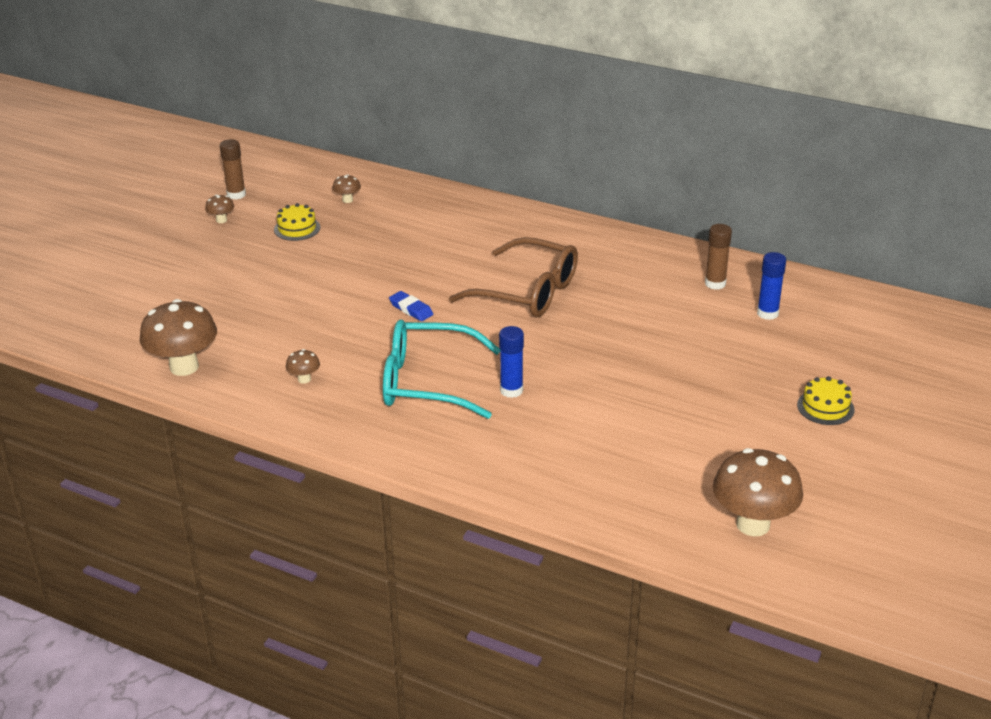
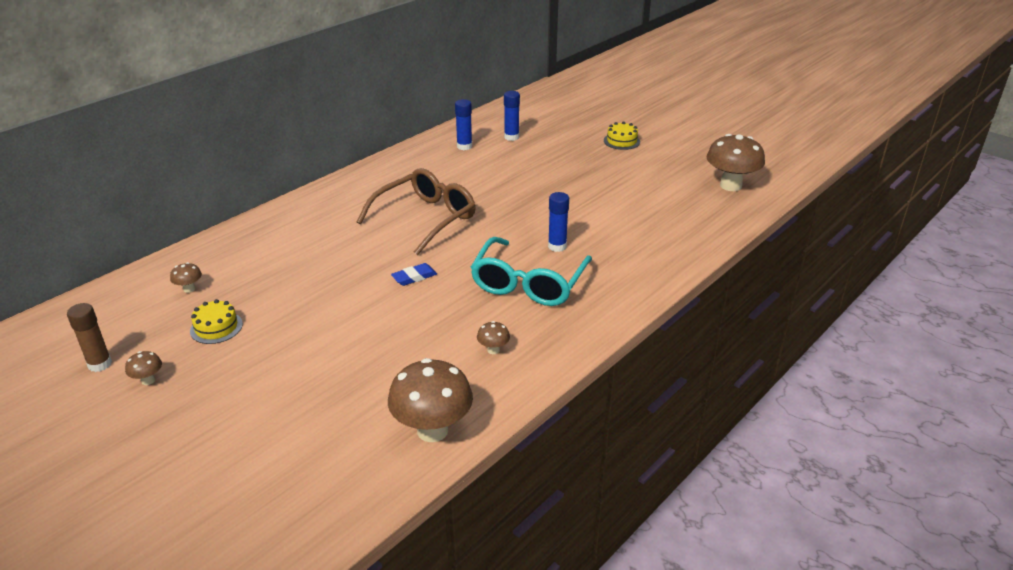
camera: 75 degrees left, 0 degrees up
(715, 284) = (464, 146): brown glue stick -> blue glue stick

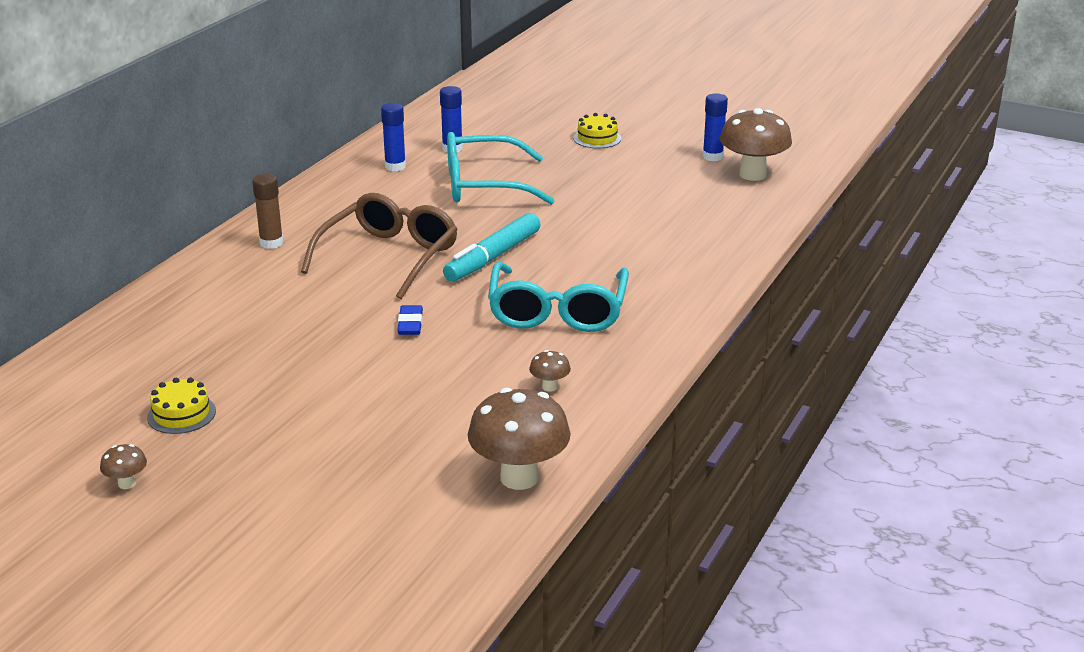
camera: 15 degrees left, 5 degrees down
(100, 364) = (48, 477): brown glue stick -> brown glue stick (271, 243)
(189, 289) = (116, 377): brown mushroom -> none
(414, 277) = (410, 324): blue eraser -> blue eraser turned 45 degrees counterclockwise
(500, 229) = (493, 257): none -> turquoise marker
(521, 169) = (484, 185): none -> turquoise glasses
(557, 246) = (572, 267): blue glue stick -> blue glue stick (712, 157)

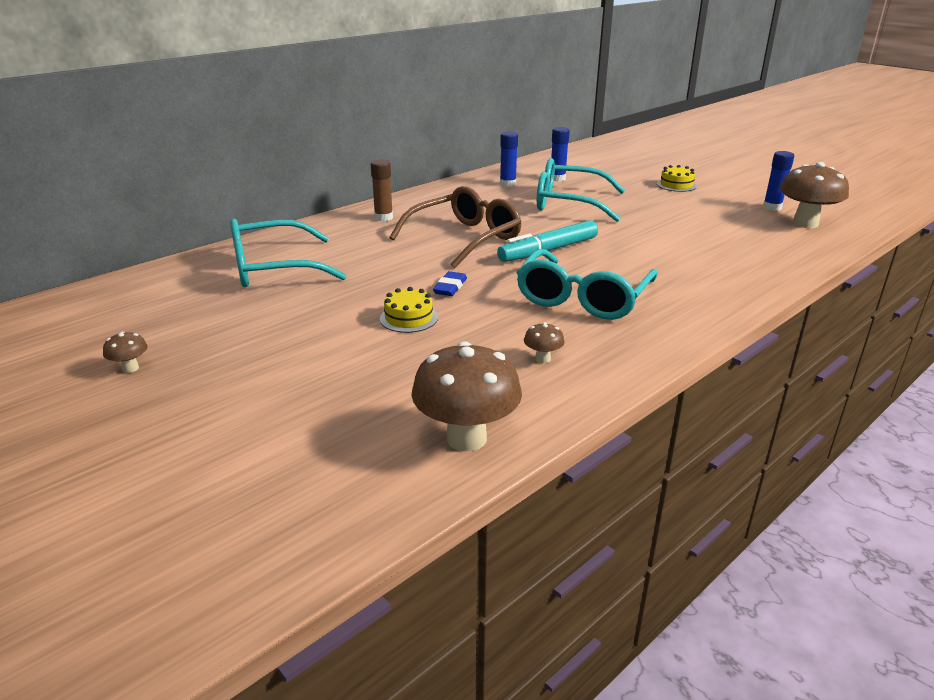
camera: 20 degrees right, 0 degrees up
(181, 414) = (220, 322): yellow cake -> yellow cake (409, 318)
(187, 337) = (273, 268): none -> turquoise glasses

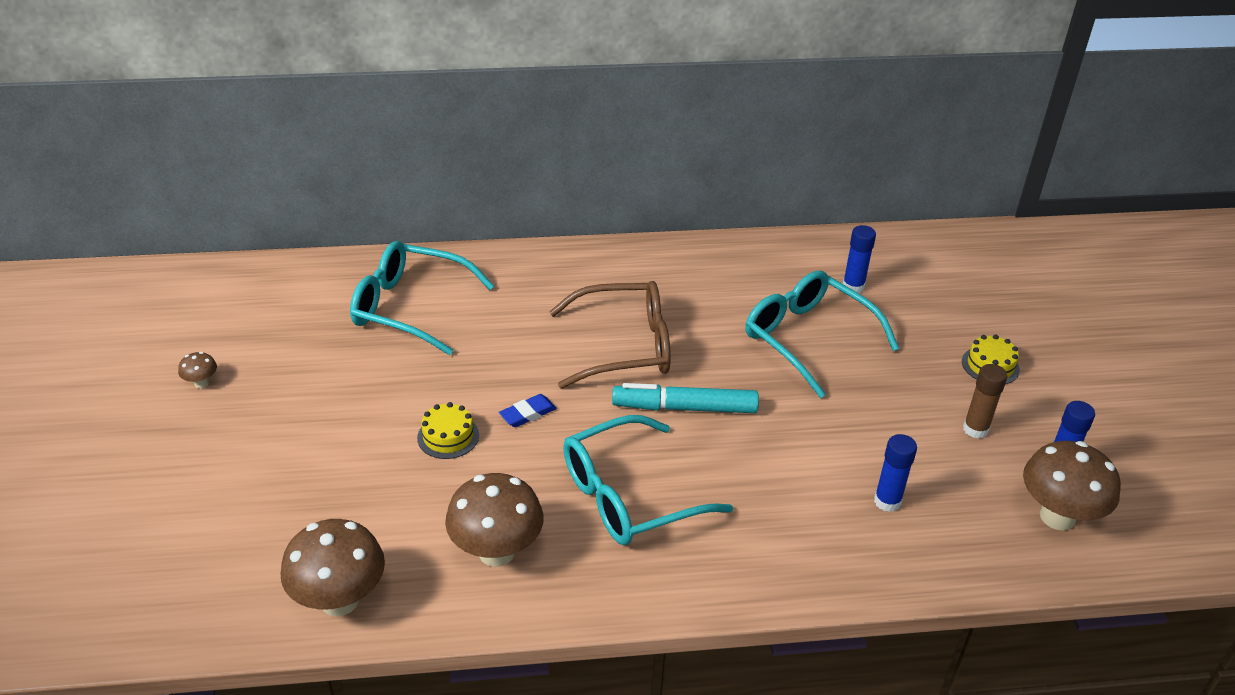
camera: 35 degrees right, 10 degrees up
(383, 218) = (583, 274): brown glue stick -> brown glue stick (975, 429)
(507, 184) = (781, 272): blue glue stick -> blue glue stick (887, 501)
(542, 359) = (496, 552): brown mushroom -> brown mushroom, size x2.25

